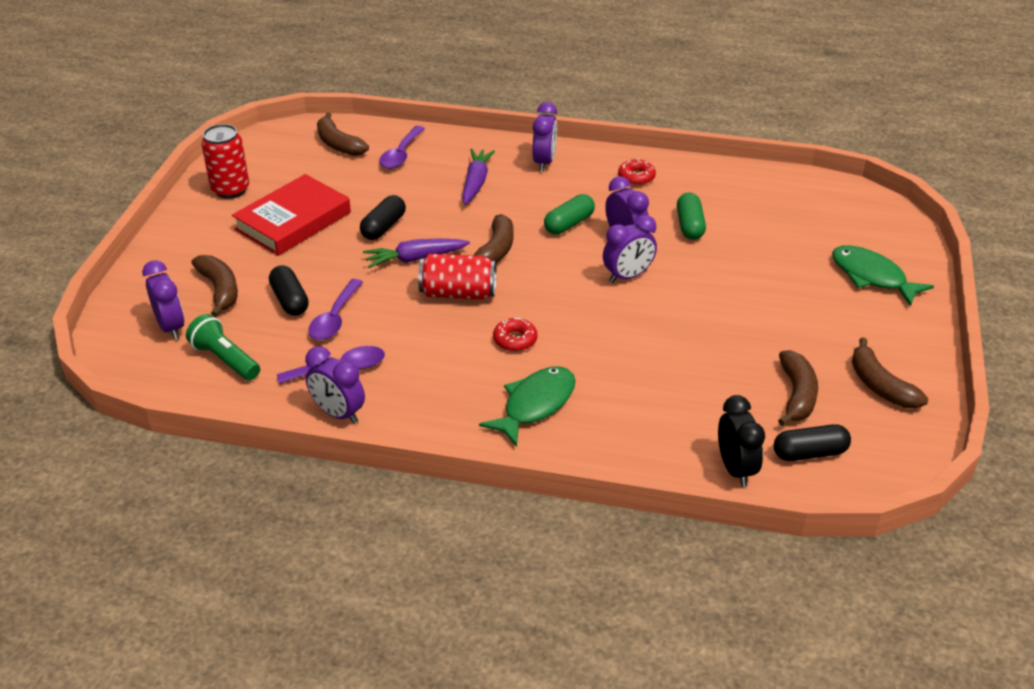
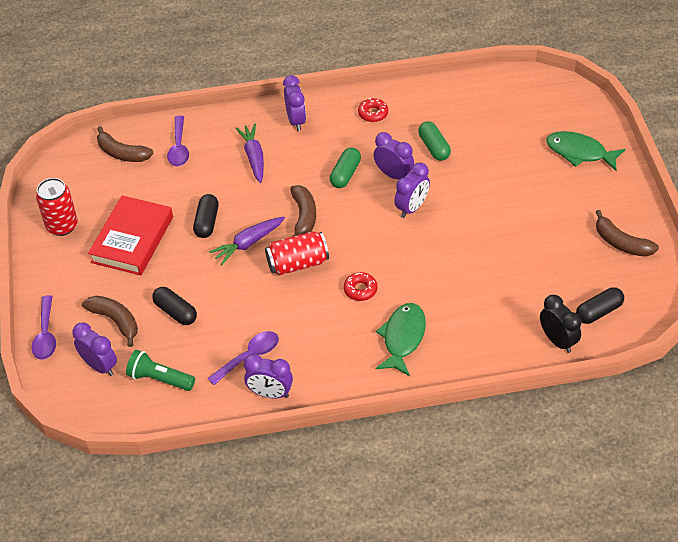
camera: 20 degrees left, 10 degrees up
(335, 318) = (219, 316): purple spoon -> purple spoon (46, 335)
(797, 395) = (571, 269): brown banana -> none

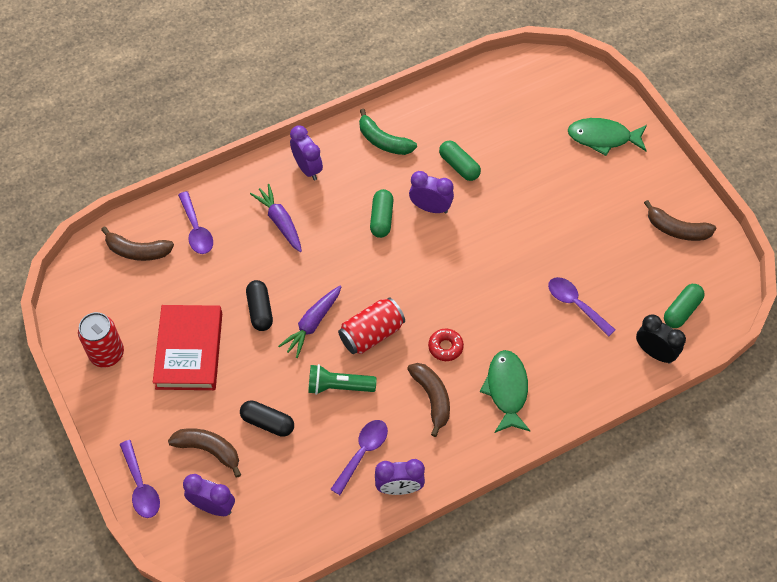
camera: 20 degrees left, 10 degrees up
(159, 379) = (281, 503): green flashlight -> green flashlight (338, 386)
(304, 217) = (358, 278): brown banana -> brown banana (432, 398)
(373, 113) = (383, 141): red donut -> green banana
(412, 208) = (462, 241): purple clock -> none
(497, 283) = (575, 304): none -> purple spoon
(598, 312) = (681, 310): black capsule -> green capsule

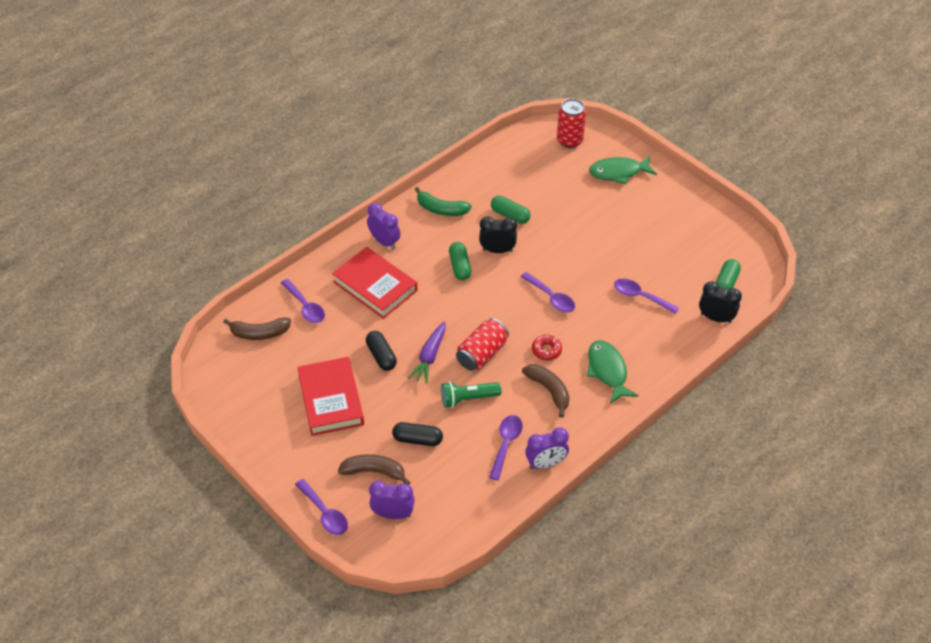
camera: 15 degrees left, 10 degrees down
(107, 354) = (259, 418): red can -> red can (569, 141)
(280, 222) = (375, 286): purple carrot -> red book
(430, 208) = (497, 250): purple clock -> black clock
(472, 282) = (551, 297): none -> purple spoon
(677, 229) = (700, 226): brown banana -> none

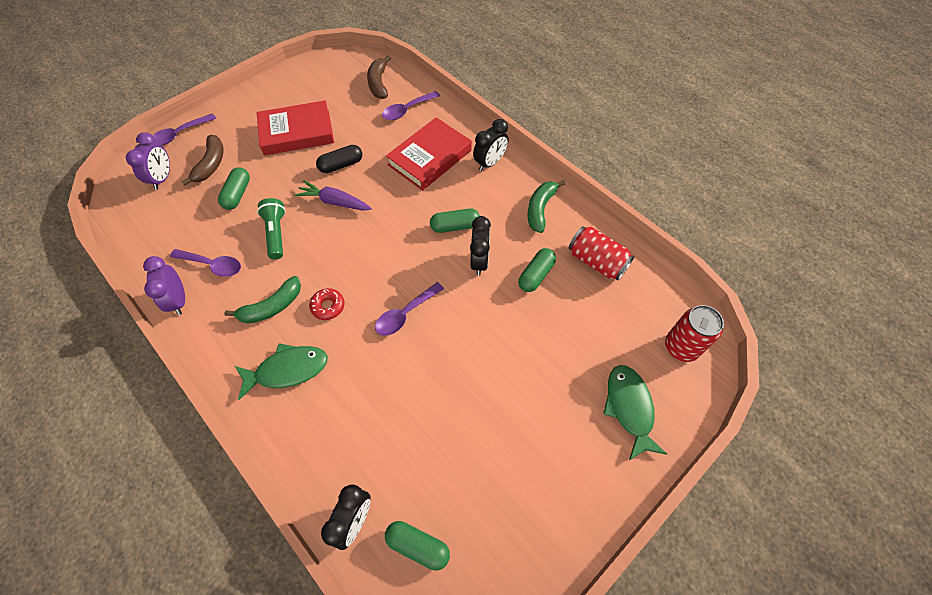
camera: 90 degrees right, 10 degrees up
(384, 242) = (490, 163): purple clock -> black clock
(417, 439) = (237, 194): black capsule -> green capsule
(482, 354) = (332, 245): red can -> red can (596, 262)
(549, 390) = (272, 307): brown banana -> green banana
(640, 296) = (400, 418): purple spoon -> none

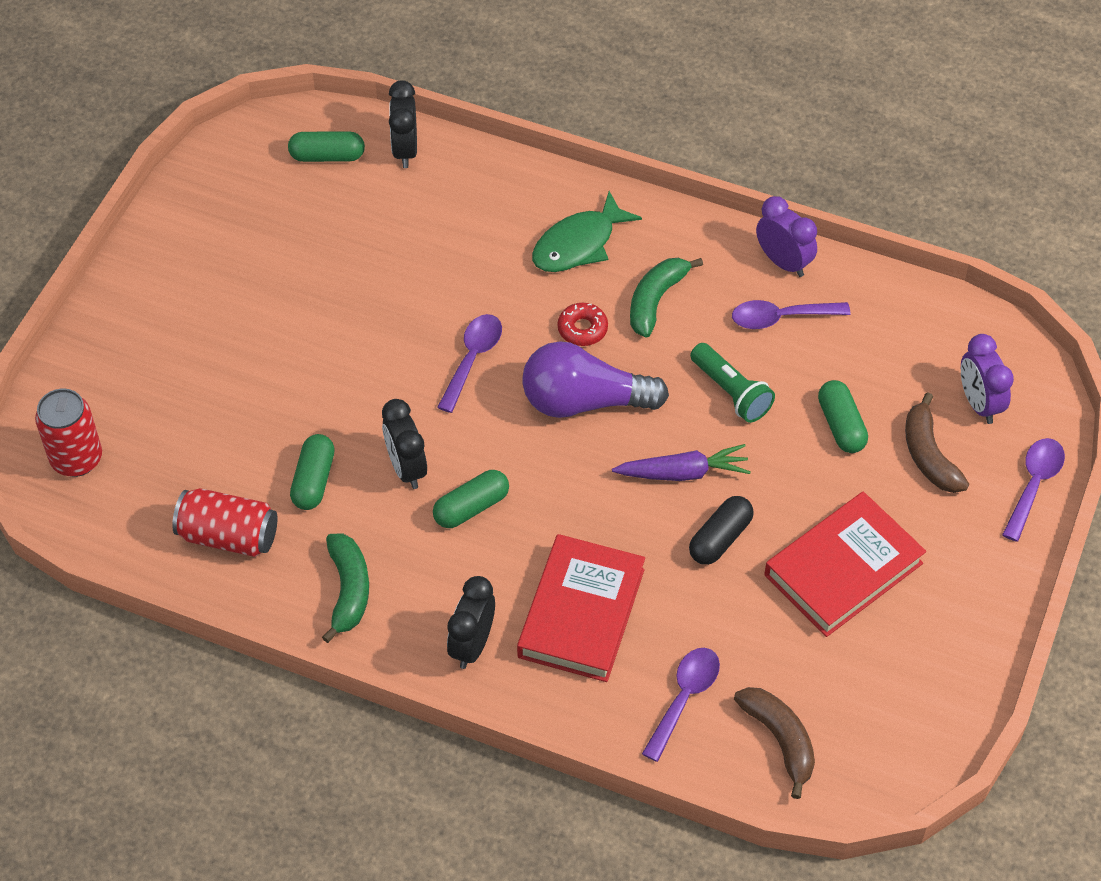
camera: 155 degrees right, 5 degrees down
(358, 260) = (584, 401): none -> purple light bulb
(629, 408) = (132, 361): green fish -> none

